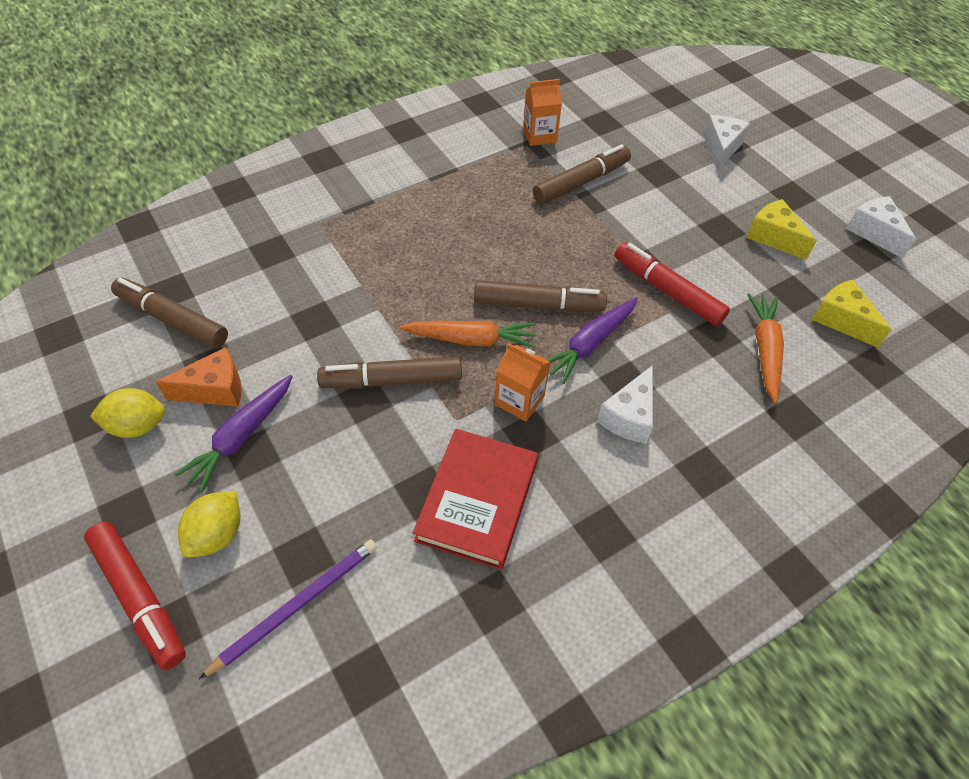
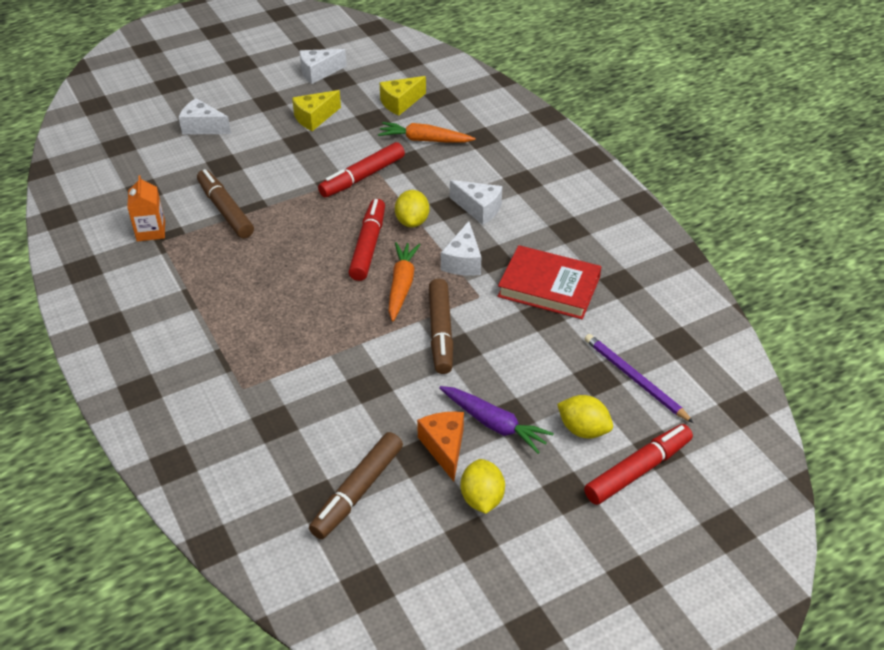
camera: 85 degrees left, 10 degrees down
(519, 400) = (463, 261): orange carton -> white cheese
(538, 304) = (368, 246): brown marker -> red marker
(590, 344) = (412, 221): purple carrot -> yellow lemon

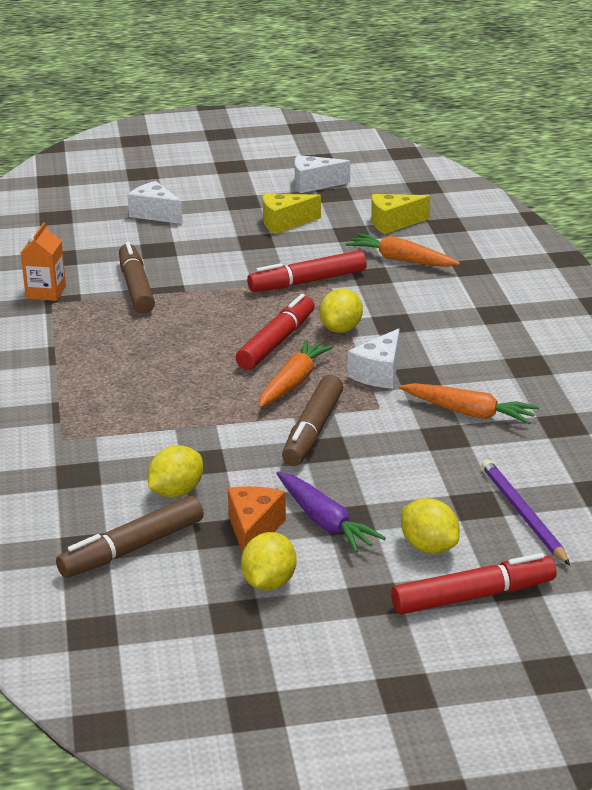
camera: 20 degrees right, 15 degrees down
(364, 422) = (176, 492): none -> yellow lemon
(479, 209) = (428, 330): white cheese -> none
(549, 287) = (469, 413): red book -> orange carrot

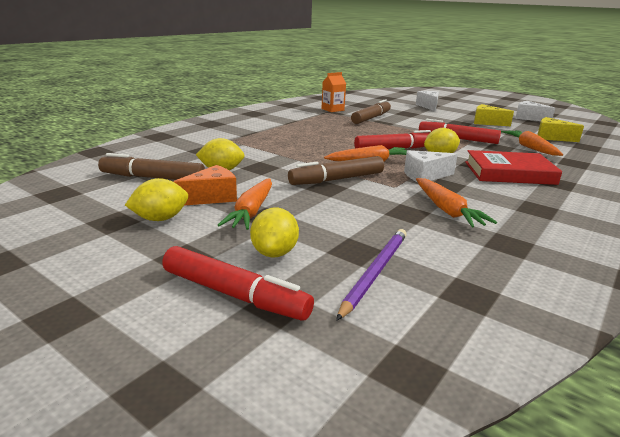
camera: 45 degrees right, 5 degrees down
(325, 522) = (251, 212): purple carrot -> orange carrot
(441, 322) = (509, 173): none -> red book

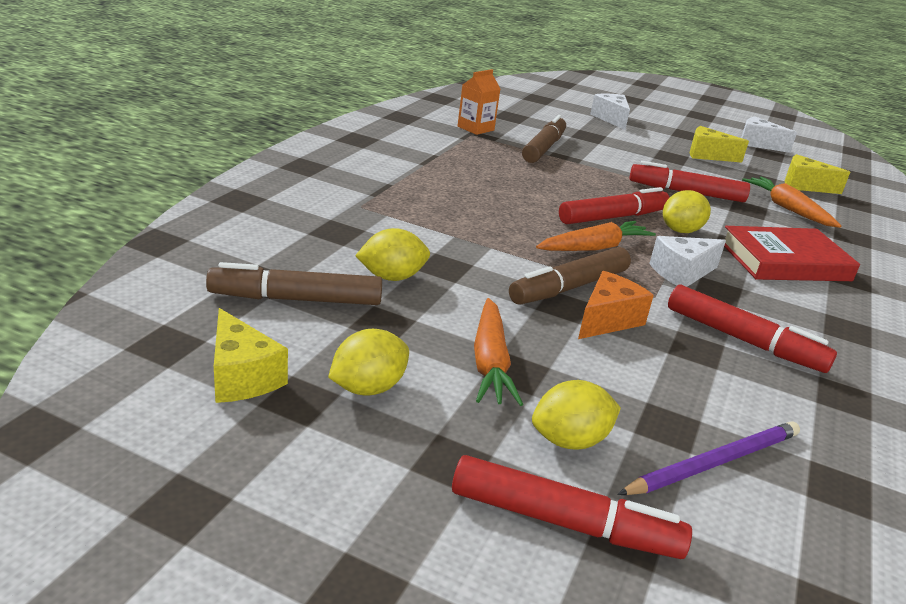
camera: 15 degrees left, 5 degrees up
(87, 209) = (242, 376): none -> yellow cheese
(212, 197) = (415, 337): orange cheese -> orange cheese (607, 320)
(274, 253) = (570, 440): yellow lemon -> yellow lemon turned 75 degrees clockwise
(375, 272) = (715, 462): purple pencil -> purple pencil turned 45 degrees clockwise
(447, 210) = (743, 340): orange carrot -> red marker

